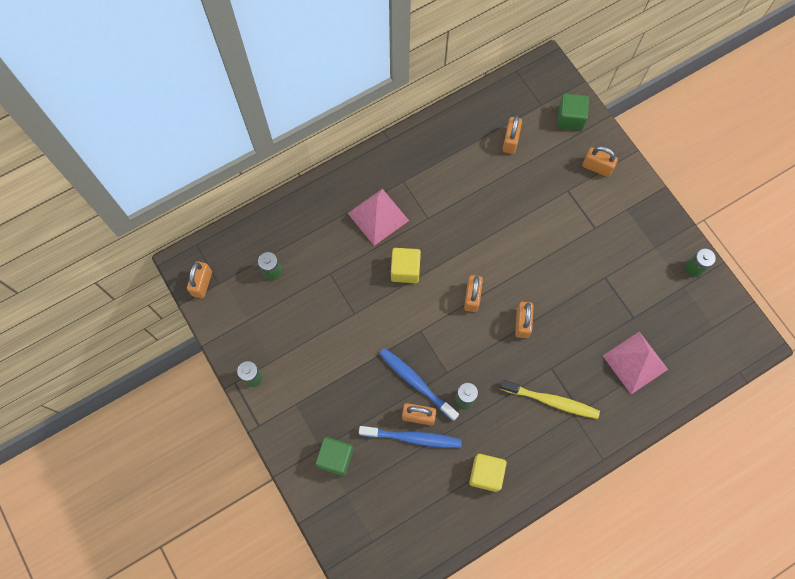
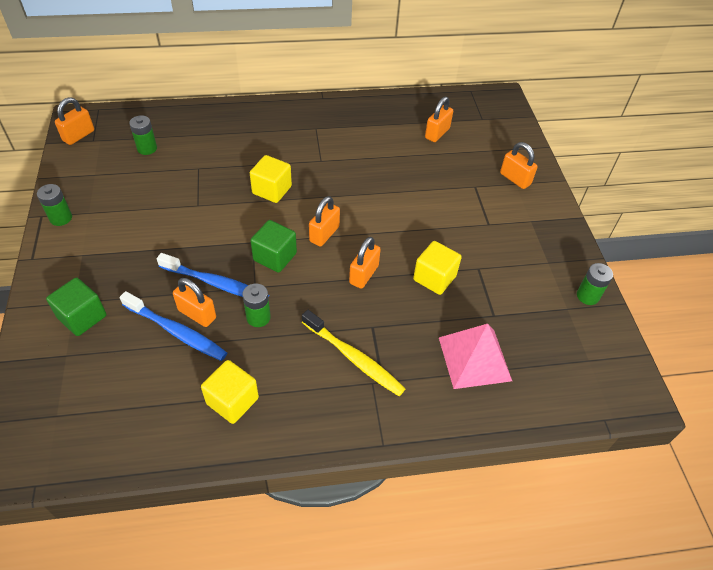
camera: 20 degrees right, 20 degrees down
(378, 216) = (274, 144): pink pyramid -> none
(416, 383) = (216, 283): blue toothbrush -> blue toothbrush turned 135 degrees clockwise
(570, 118) = (505, 136): green cube -> green cube (275, 257)
(576, 302) = (434, 278): none -> yellow cube

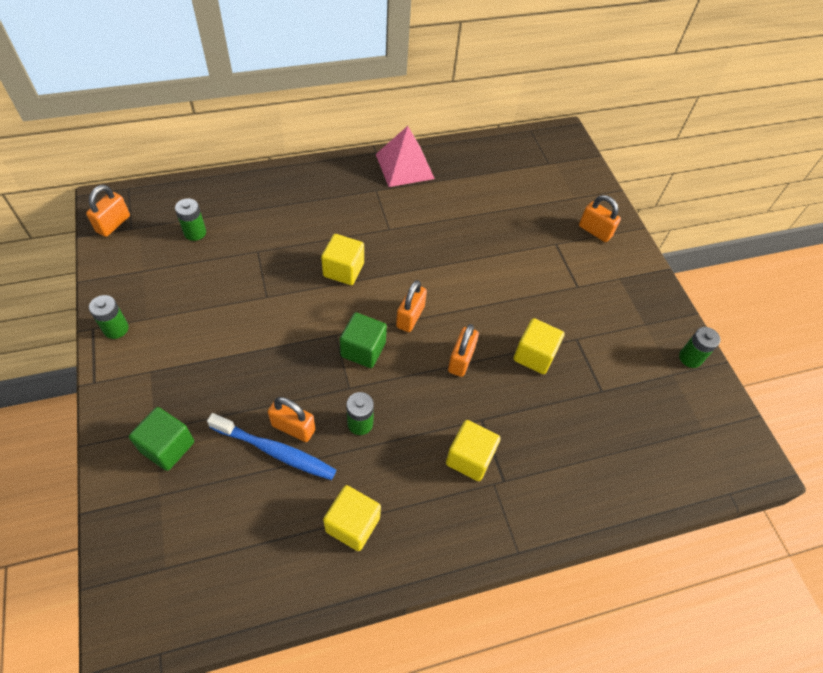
camera: 10 degrees left, 5 degrees up
(216, 283) = (306, 389): blue toothbrush -> none
(354, 358) = (470, 458): yellow toothbrush -> yellow cube
(437, 133) = (505, 185): orange padlock -> none
(474, 359) = (591, 443): pink pyramid -> pink pyramid (405, 166)

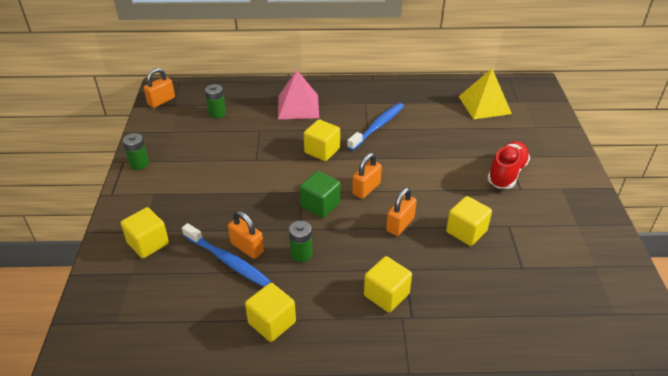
camera: 20 degrees right, 15 degrees down
(167, 446) = (148, 243): green cube -> yellow cube
(400, 223) = (377, 126): none -> blue toothbrush
(405, 166) = (393, 90): pink pyramid -> pink pyramid (298, 106)
(513, 174) = (484, 105): none -> yellow pyramid
(559, 268) = (506, 173): none -> red shoe
(595, 231) = (547, 152): orange padlock -> none
(690, 358) = (615, 256): green battery -> none

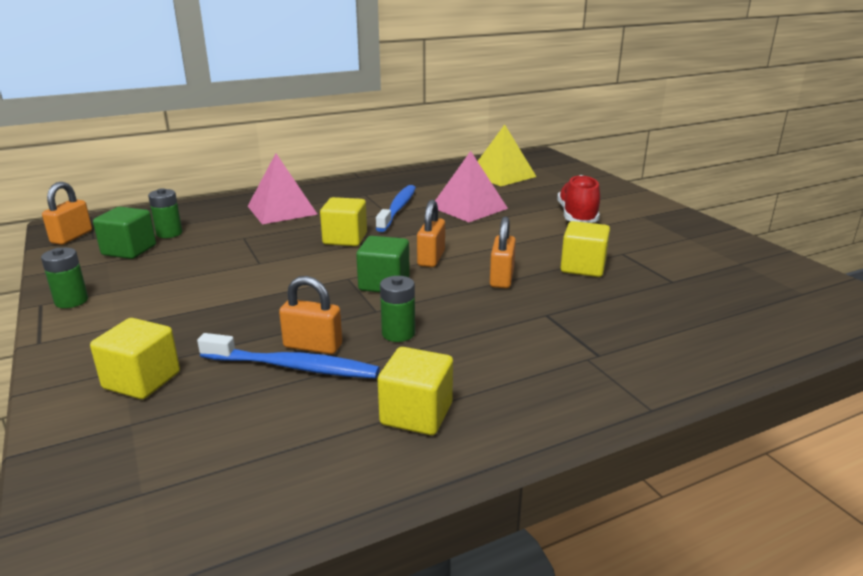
camera: 25 degrees left, 15 degrees down
(187, 124) = (129, 250): none -> green cube
(386, 295) = (547, 343): yellow cube -> none
(430, 139) = (469, 207): none -> pink pyramid

